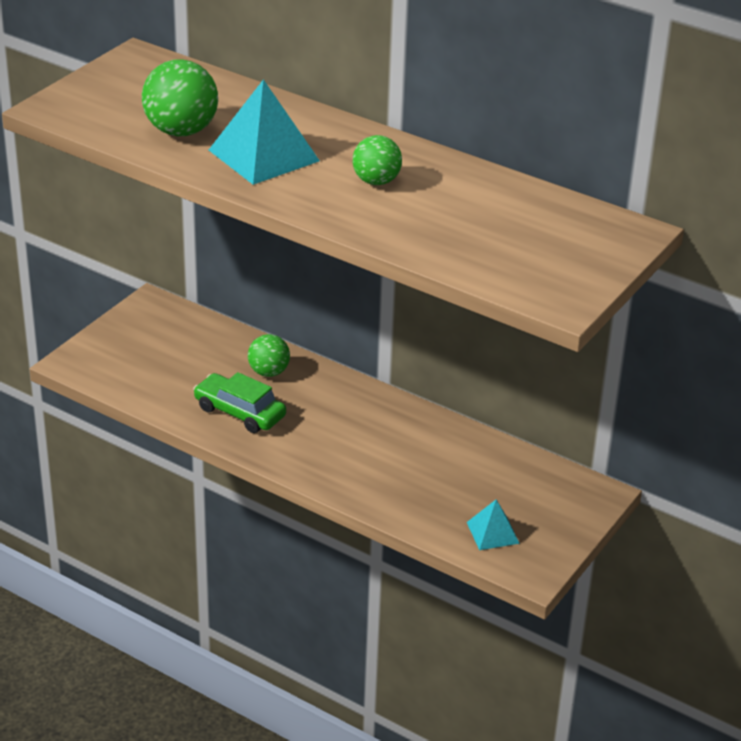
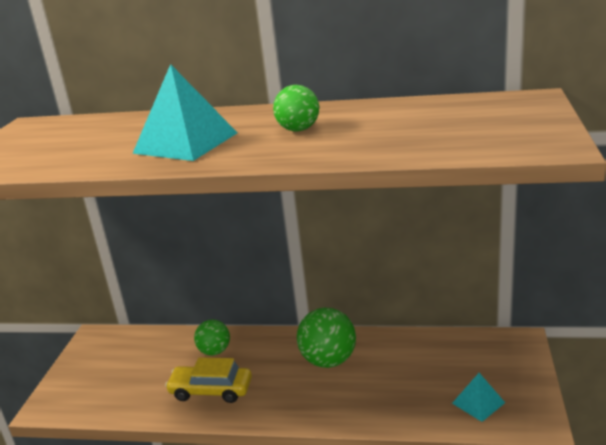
camera: 20 degrees left, 10 degrees down
(181, 131) = (98, 150): green ball -> green ball (328, 360)
(240, 412) = (211, 390): green car -> yellow car

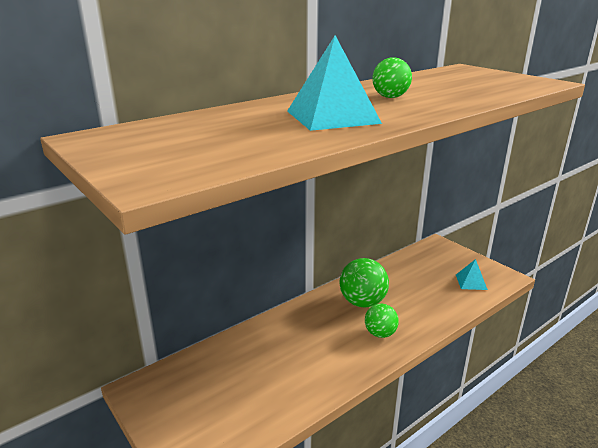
camera: 50 degrees left, 0 degrees up
(211, 390) = (318, 363): yellow car -> none
(215, 351) = (274, 338): green ball -> green ball (380, 333)

